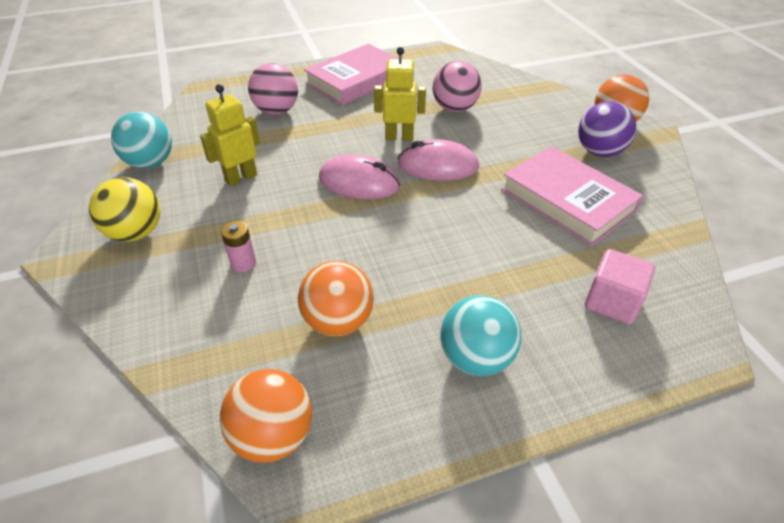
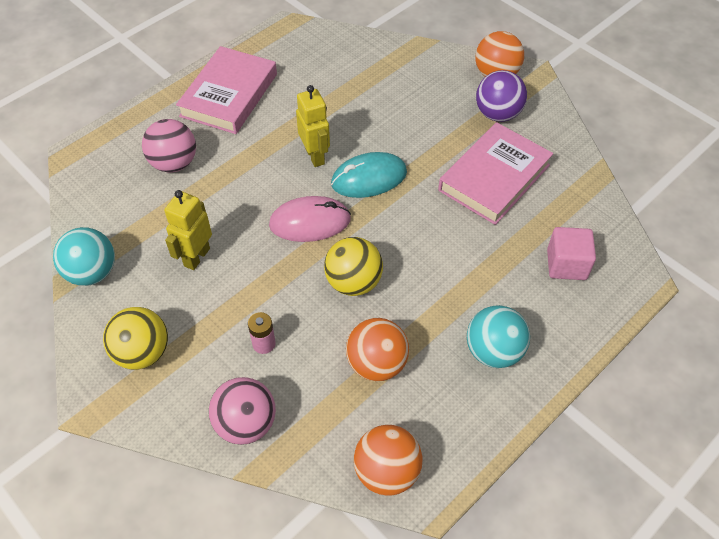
camera: 25 degrees left, 10 degrees up
(365, 242) = (353, 282): none -> yellow ball
(399, 137) = (315, 156): yellow robot -> yellow robot turned 90 degrees clockwise
(437, 165) = (369, 178): pink mouse -> turquoise mouse
(454, 108) = (347, 103): pink ball -> pink ball (246, 424)
(567, 200) = (494, 178): pink book -> pink book turned 75 degrees counterclockwise

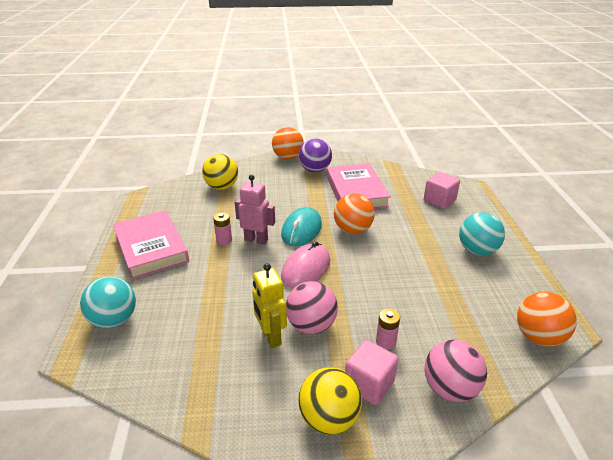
camera: 50 degrees left, 20 degrees down
(92, 273) = (211, 410): turquoise ball -> turquoise ball (114, 320)
(174, 163) = (169, 304): pink ball -> pink ball (311, 325)
(201, 359) = (369, 384): none -> pink cube
(290, 134) = (224, 240): none -> pink battery
(315, 156) = (256, 240): yellow robot -> pink robot
(353, 282) = (375, 275): yellow ball -> yellow ball (222, 187)
(376, 364) = (449, 298): orange ball -> orange ball (352, 230)

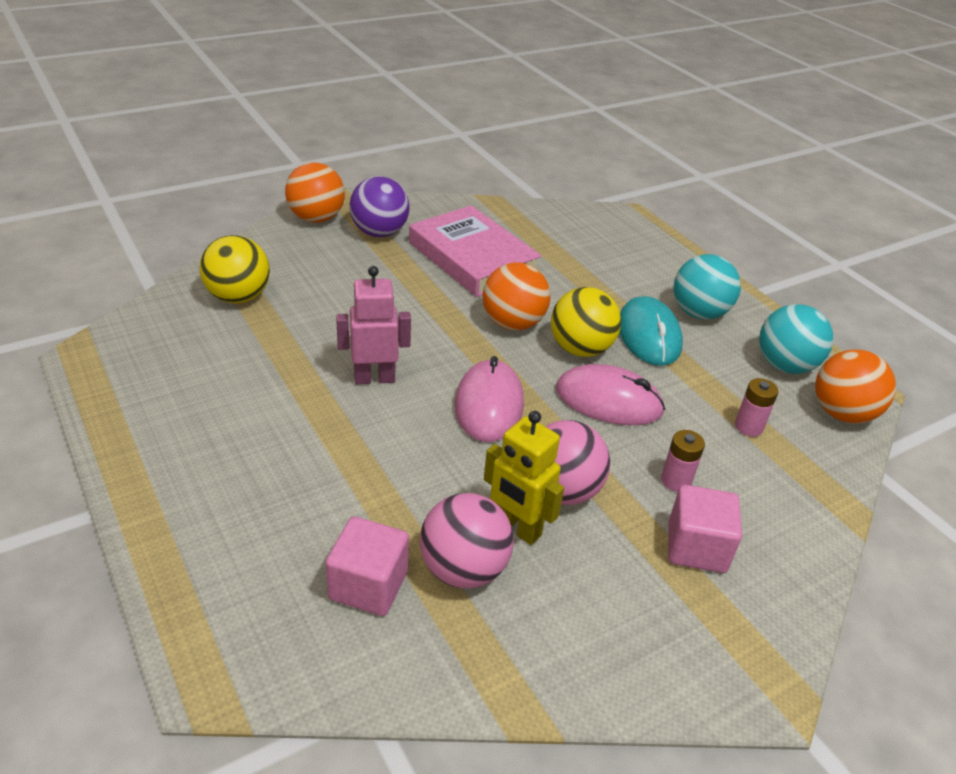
camera: 30 degrees left, 5 degrees up
(114, 320) = (235, 591): turquoise ball -> turquoise ball (785, 366)
(151, 248) = (195, 442): pink book -> none
(224, 240) = (319, 393): pink battery -> pink battery (748, 427)
(301, 229) = (434, 342): turquoise mouse -> turquoise mouse (648, 335)
(329, 418) = (681, 614): yellow ball -> yellow ball (580, 349)
(378, 285) = (608, 400): none -> pink mouse
(439, 200) = (601, 247): pink cube -> pink cube (368, 585)
(450, 388) = (792, 517): pink ball -> pink ball (464, 569)

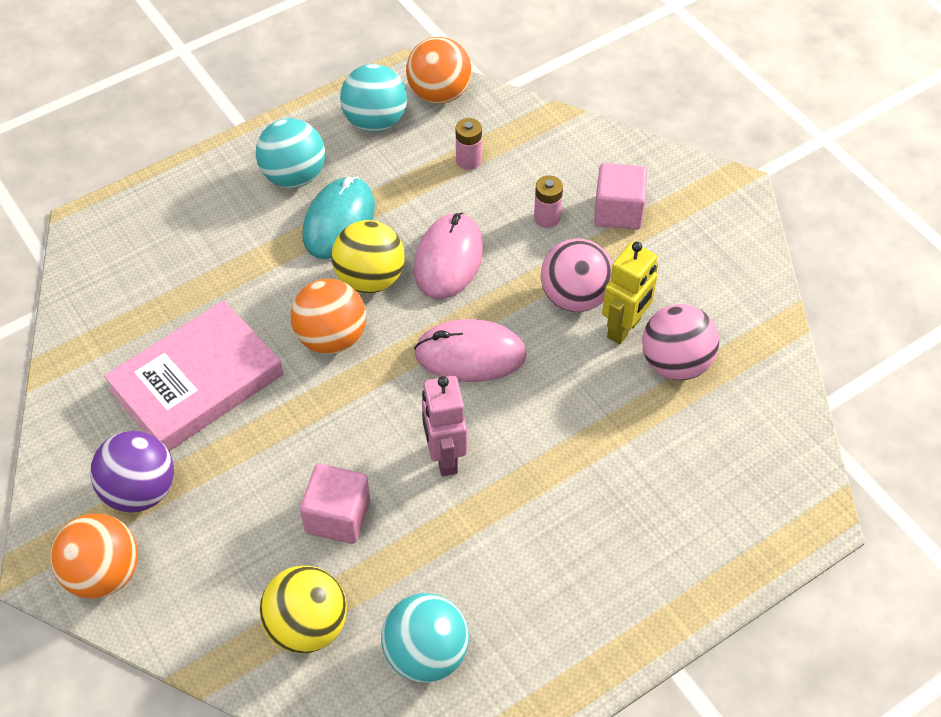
camera: 90 degrees left, 15 degrees up
(186, 352) = (426, 654): none -> turquoise ball
(368, 585) = (707, 427): pink cube -> pink cube (338, 516)
(648, 335) = (339, 221): turquoise mouse -> turquoise mouse turned 60 degrees counterclockwise

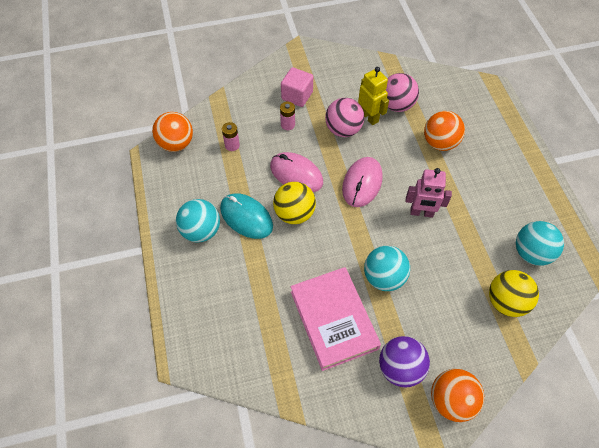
camera: 70 degrees left, 5 degrees up
(331, 338) = (327, 243): orange ball -> orange ball (440, 143)
(338, 516) = (444, 270): pink cube -> none
(375, 121) = (180, 179): turquoise ball -> turquoise ball (384, 277)

